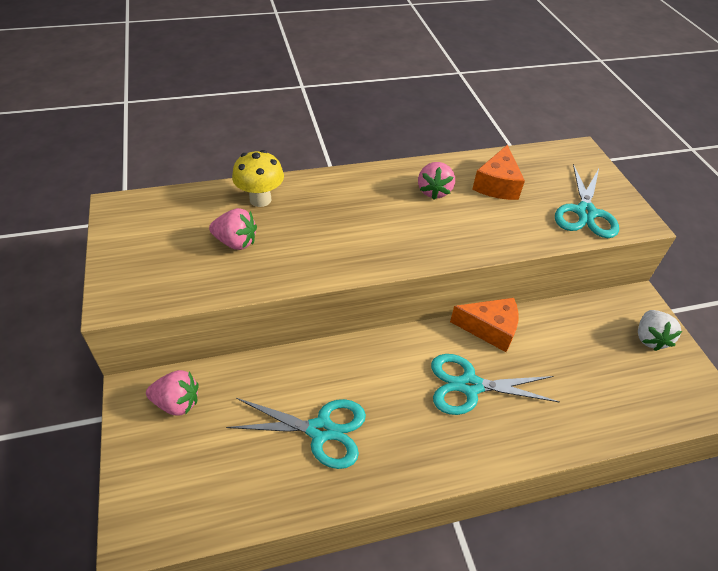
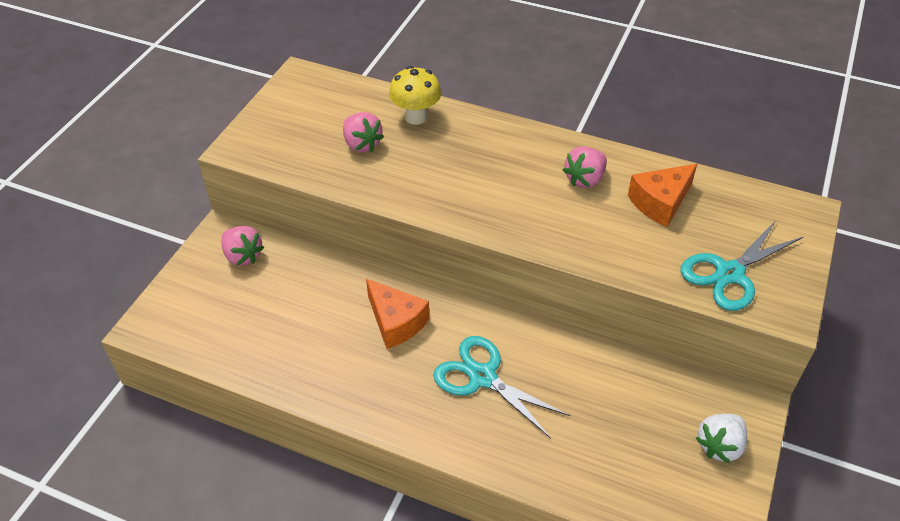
camera: 40 degrees right, 0 degrees up
(320, 430) = (325, 337): turquoise scissors -> none
(489, 329) = (553, 343): orange cheese -> orange cheese (396, 322)

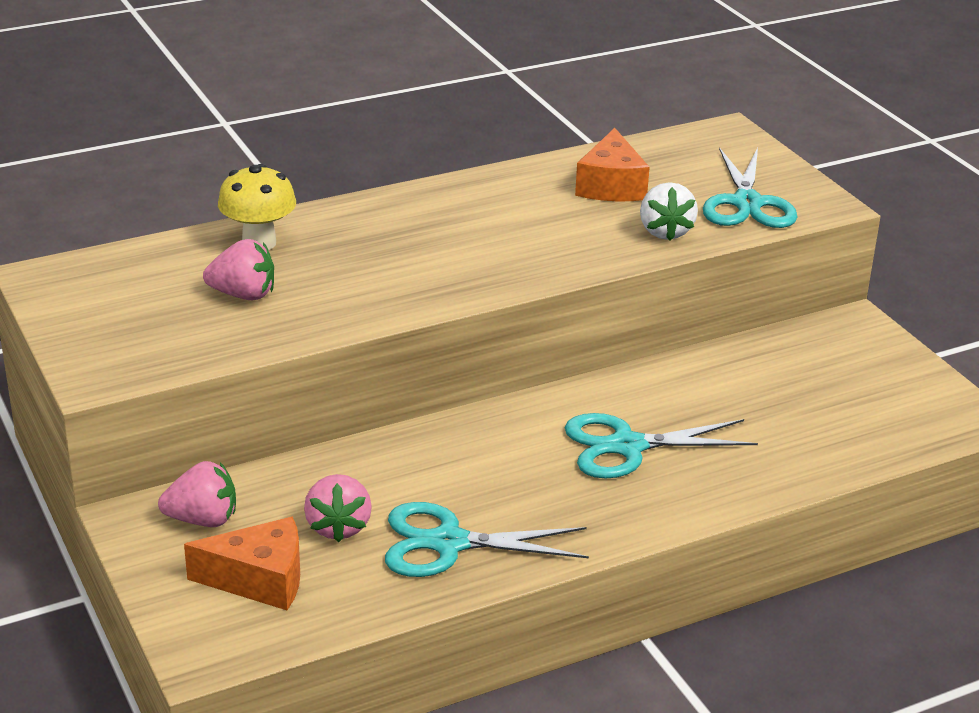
camera: 50 degrees left, 15 degrees down
(315, 359) = (448, 543): none -> turquoise scissors
(396, 322) = (475, 462): orange cheese -> orange cheese (260, 580)
(585, 179) = (518, 204): pink strawberry -> pink strawberry (338, 527)
(719, 446) = (876, 363): white strawberry -> white strawberry (665, 232)

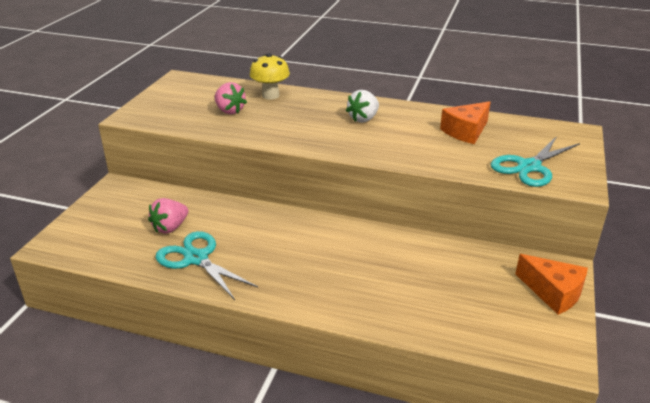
camera: 45 degrees right, 0 degrees up
(203, 520) = (134, 198): pink strawberry -> none
(260, 580) = (112, 231): orange cheese -> orange cheese (553, 292)
(627, 446) = (339, 262): turquoise scissors -> none
(665, 232) = (458, 161): white strawberry -> white strawberry (363, 119)

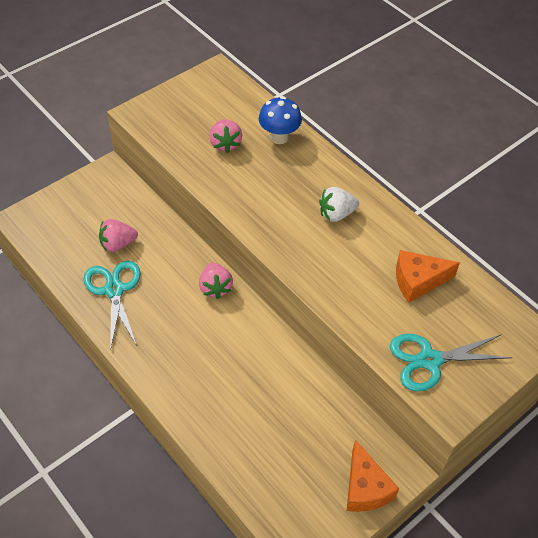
camera: 30 degrees right, 20 degrees up
(270, 95) = (279, 137): yellow mushroom -> blue mushroom
(290, 222) = (215, 288): none -> pink strawberry

